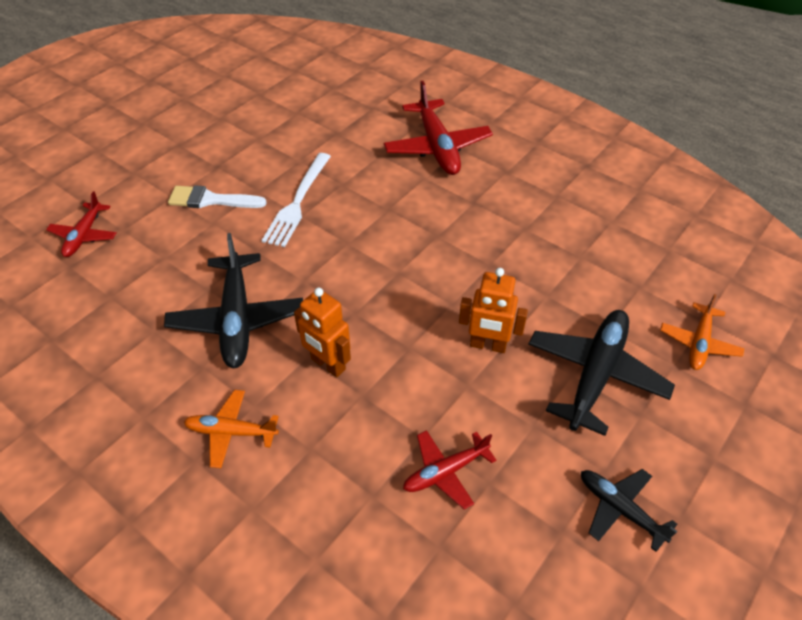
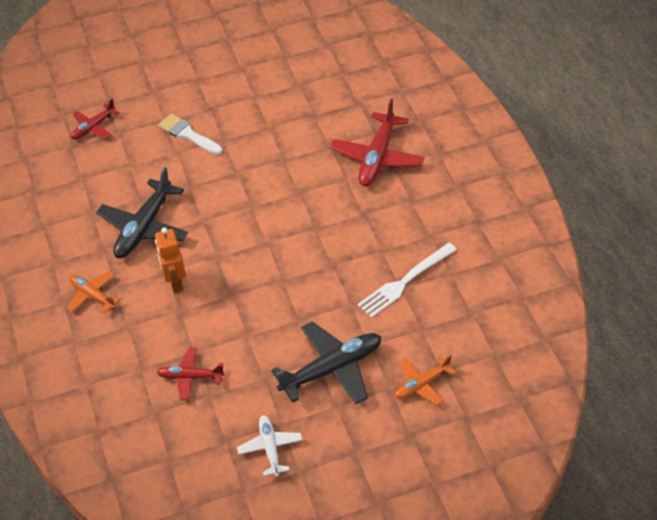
camera: 35 degrees right, 0 degrees up
(297, 202) = (243, 160): white fork -> white fork (405, 281)
(488, 345) = (281, 318): orange robot -> none
(620, 509) = (270, 448): black plane -> white plane

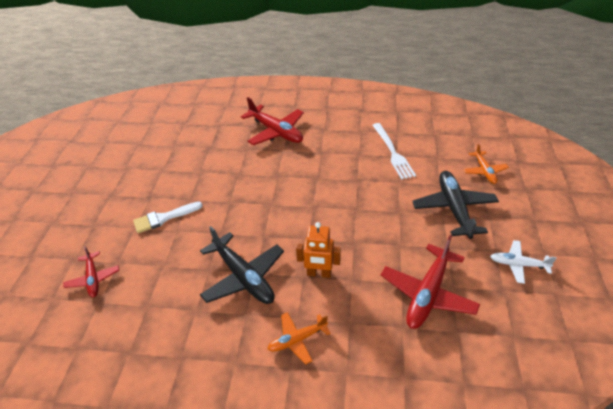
camera: 65 degrees left, 5 degrees down
(190, 377) = (428, 294): red plane -> red plane, size x1.74

